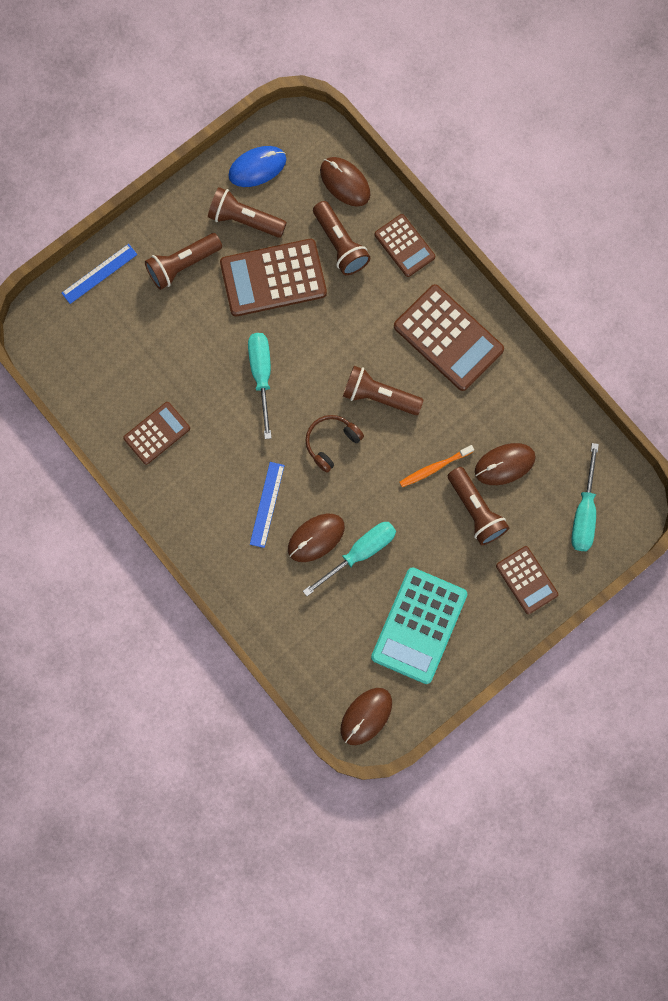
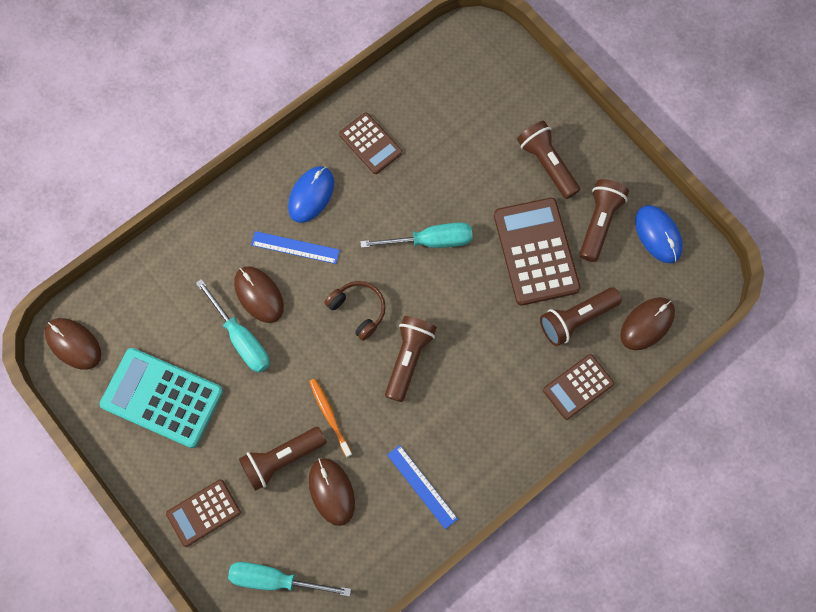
camera: 90 degrees right, 5 degrees down
(99, 273) = (534, 87): blue ruler -> blue ruler (422, 486)
(212, 490) = (311, 195): none -> blue mouse
(448, 338) = (474, 432): brown calculator -> none

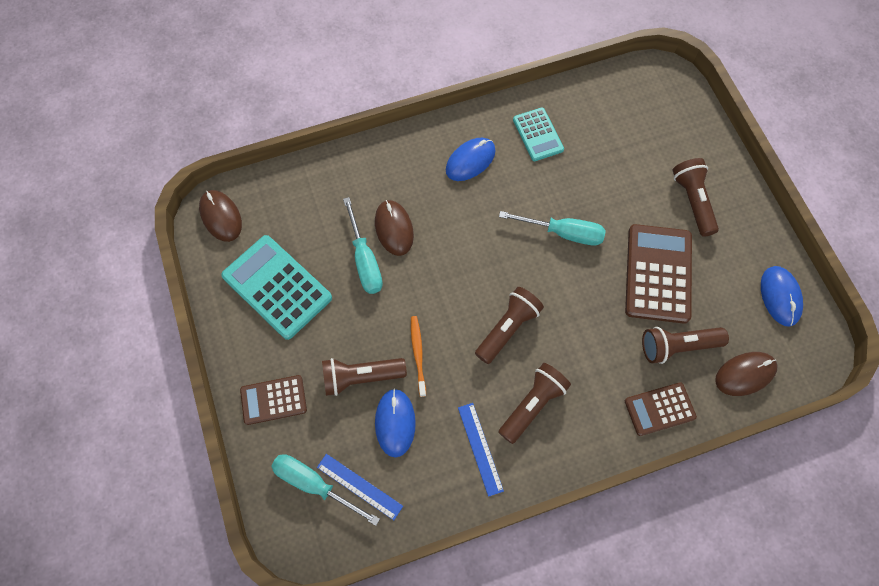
camera: 20 degrees right, 5 degrees down
(295, 247) = (440, 199): blue ruler -> blue ruler (359, 486)
(331, 491) = (395, 423): brown mouse -> blue mouse
(358, 310) = (477, 271): brown headphones -> none
(370, 143) = (538, 135): brown calculator -> turquoise calculator
(599, 223) = (726, 268): brown flashlight -> brown flashlight (532, 405)

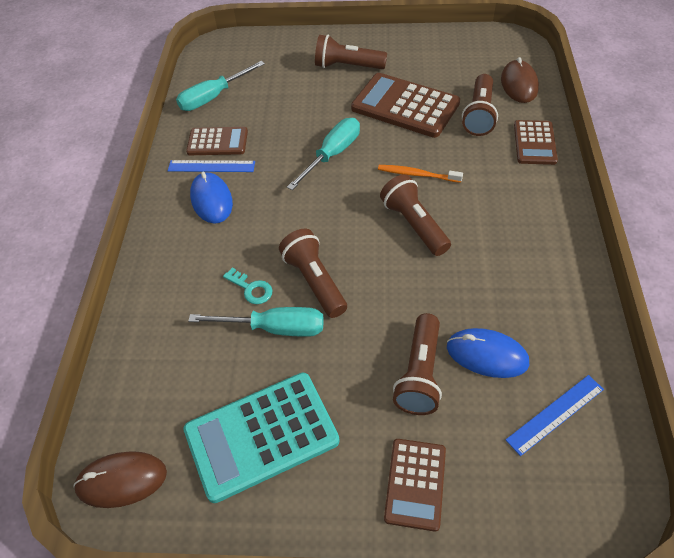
camera: 65 degrees left, 15 degrees down
(314, 484) = (542, 465): turquoise screwdriver -> turquoise screwdriver (213, 97)
(394, 228) = (251, 289): brown mouse -> turquoise key
(418, 354) = (412, 309): orange toothbrush -> orange toothbrush (417, 174)
(480, 448) = (538, 285): blue ruler -> blue ruler (211, 166)
(532, 405) = (503, 229): brown flashlight -> brown flashlight (315, 281)
(538, 135) = (217, 142): turquoise calculator -> brown calculator
(780, 296) = (458, 46): blue mouse -> none

